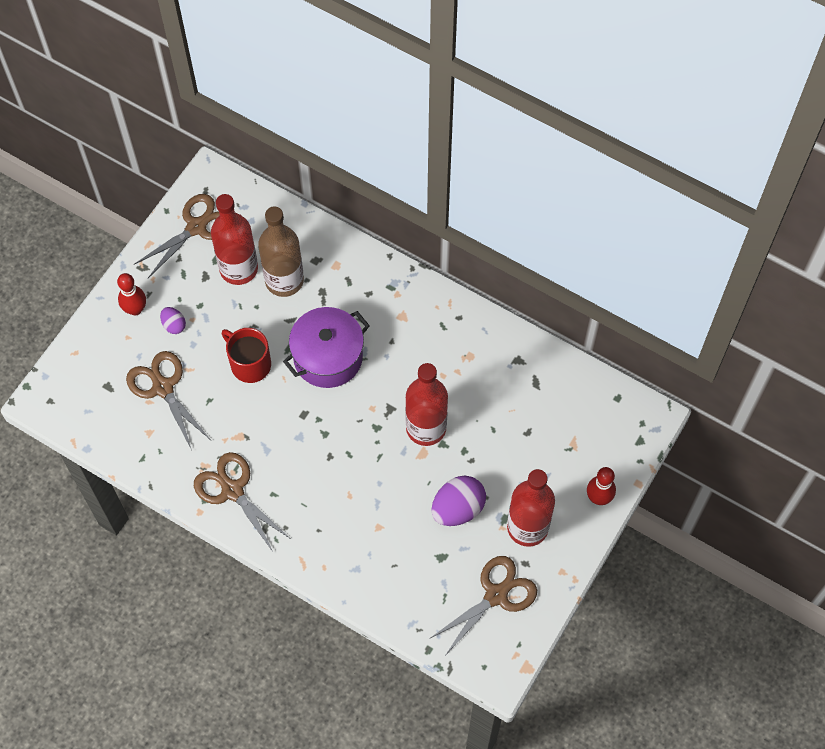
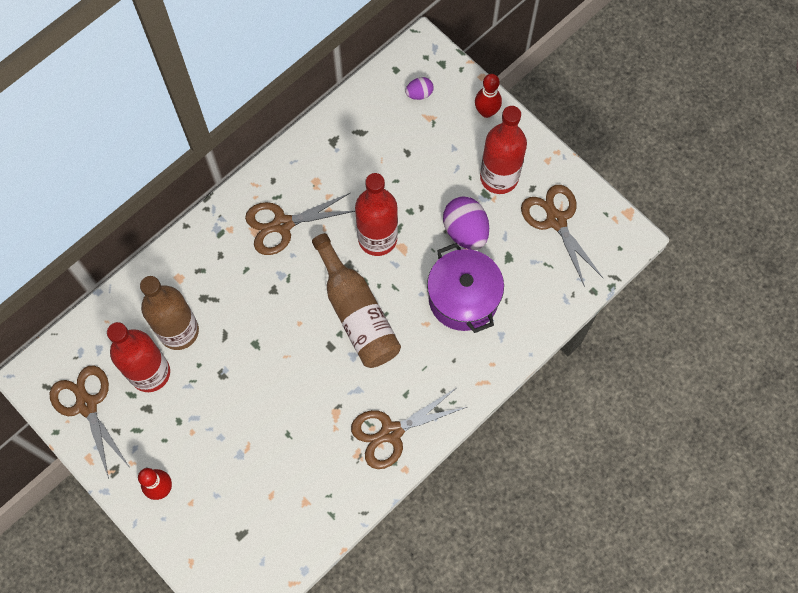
camera: 75 degrees left, 5 degrees up
(163, 387) = (259, 478): brown scissors -> brown scissors (282, 224)
(174, 325) = (192, 452): purple egg -> purple egg (419, 94)
(249, 364) = (260, 386): red mug -> none
(328, 357) = (276, 309): purple pot -> purple pot (463, 298)
(343, 429) = (357, 313): none -> brown bottle

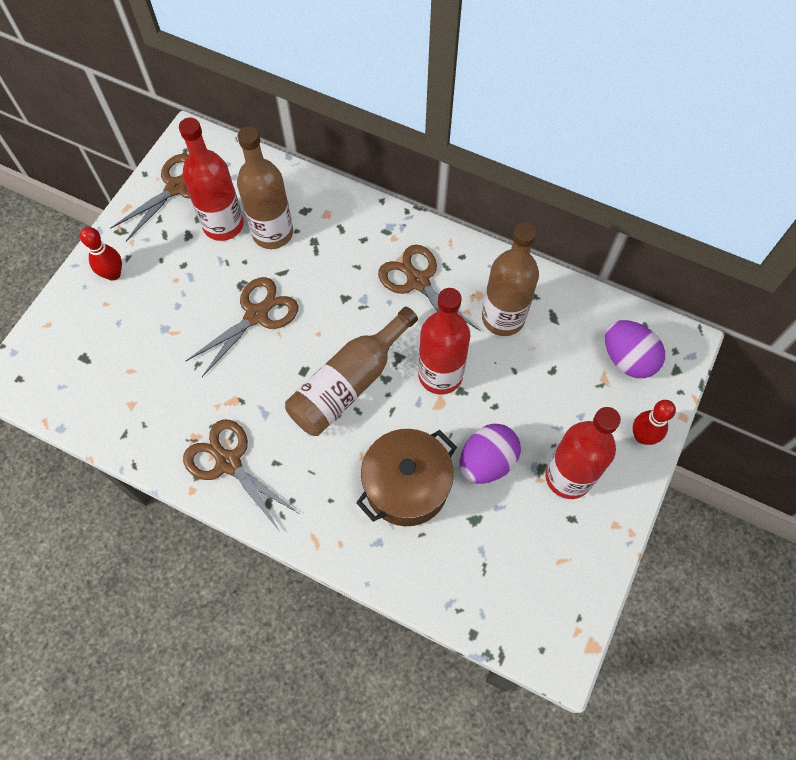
camera: 70 degrees right, 5 degrees down
(345, 171) = (503, 318): none -> brown bottle
(419, 94) = (627, 359): purple egg -> purple egg, size x1.90
(463, 298) = (406, 486): purple pot -> brown pot
(556, 220) = (544, 559): brown scissors -> brown scissors (257, 315)

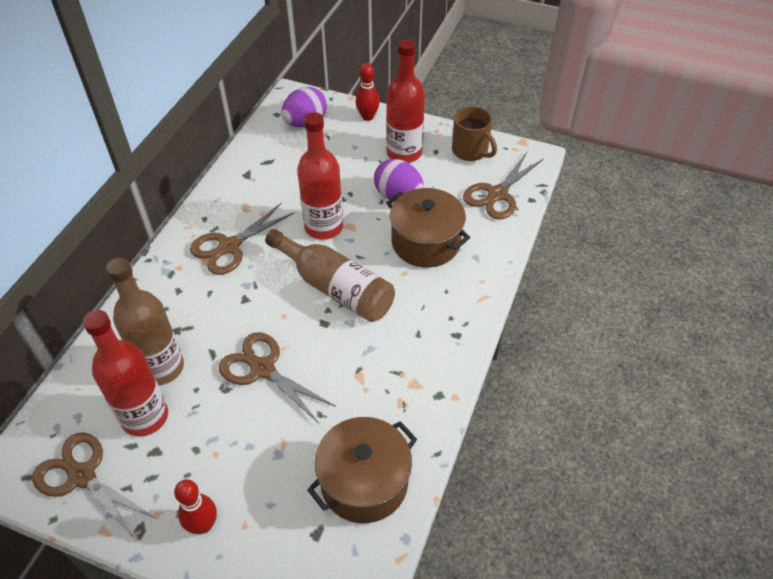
camera: 95 degrees left, 15 degrees down
(120, 398) = (364, 482): none -> brown pot
(228, 462) = (423, 371): brown scissors -> brown scissors (497, 194)
(503, 318) = (268, 190): brown bottle -> none
(572, 566) = (470, 151): none -> brown mug

